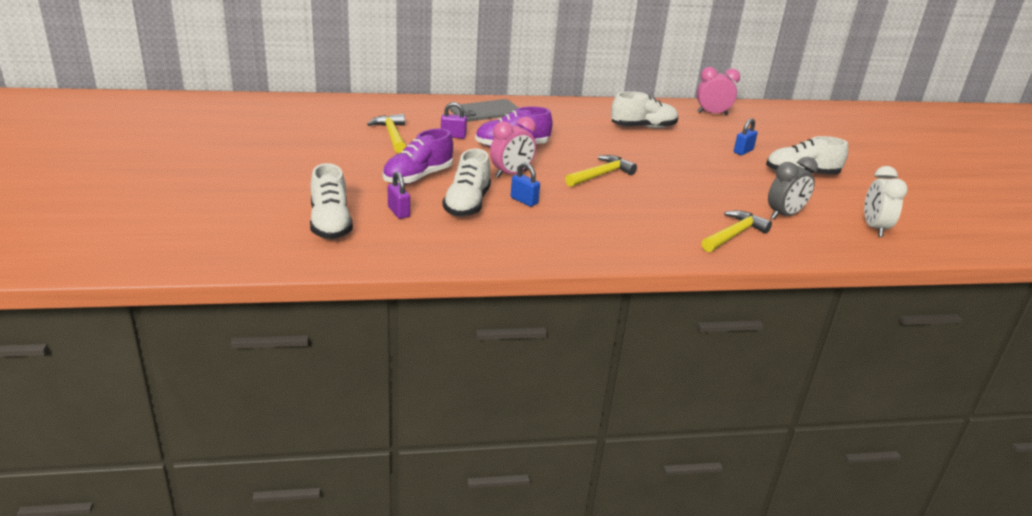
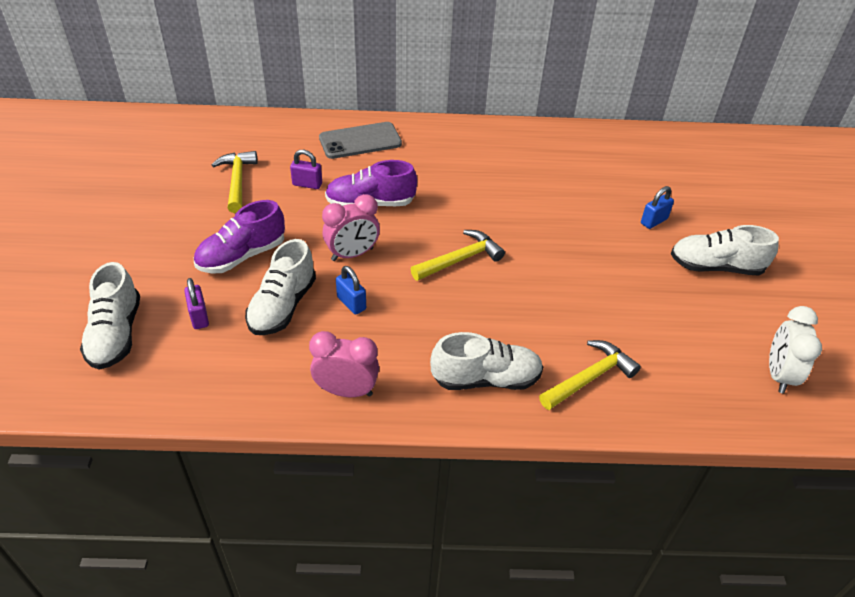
camera: 10 degrees right, 15 degrees up
(643, 127) = (541, 173): white shoe -> white shoe (486, 379)
(712, 114) = (637, 150): pink clock -> pink clock (346, 391)
(784, 215) = (667, 344): grey clock -> none

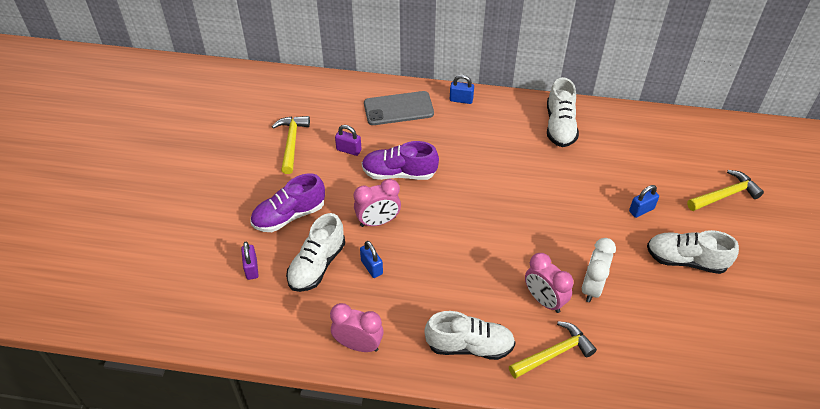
camera: 10 degrees right, 5 degrees up
(116, 334) = (188, 278): white shoe -> white shoe (560, 126)
(430, 129) = (461, 100): none -> blue padlock
(460, 259) = (466, 234): yellow hammer -> yellow hammer (725, 195)
(565, 321) = (544, 300): none -> pink clock
(778, 375) = (714, 367): white clock -> white clock (592, 287)

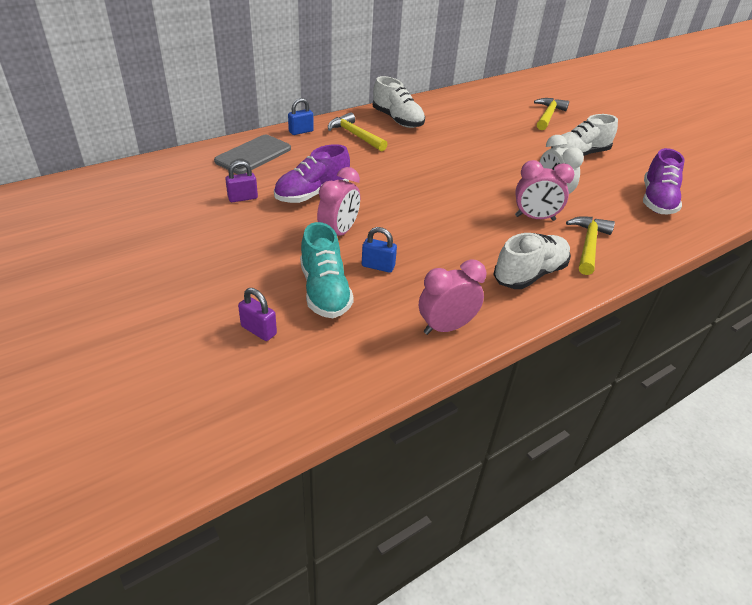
camera: 45 degrees left, 10 degrees down
(289, 215) = (244, 269): purple shoe -> purple shoe (657, 201)
(291, 143) = (174, 216): yellow hammer -> yellow hammer (355, 135)
(317, 265) = (324, 291): white shoe -> turquoise shoe
(641, 210) = (515, 142): blue padlock -> none

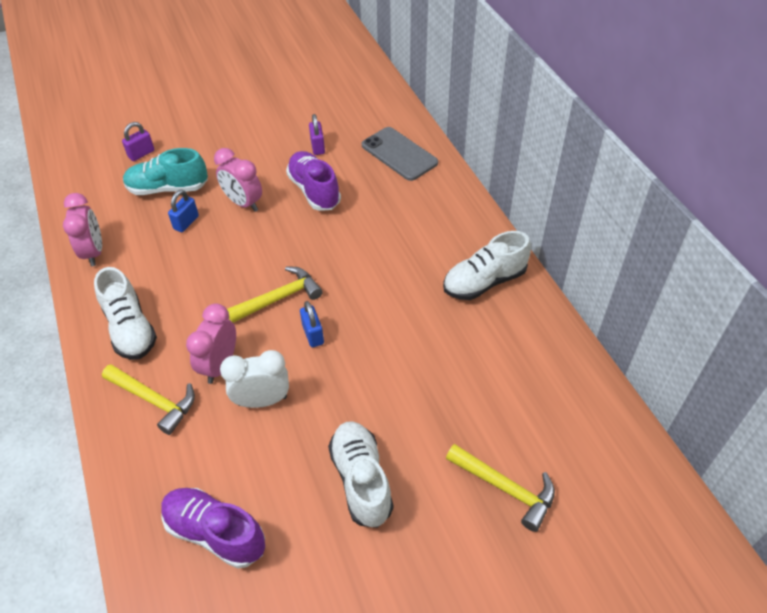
camera: 105 degrees right, 10 degrees up
(301, 131) = (452, 190): blue padlock -> blue padlock (313, 334)
(355, 135) = (440, 235): yellow hammer -> yellow hammer (279, 298)

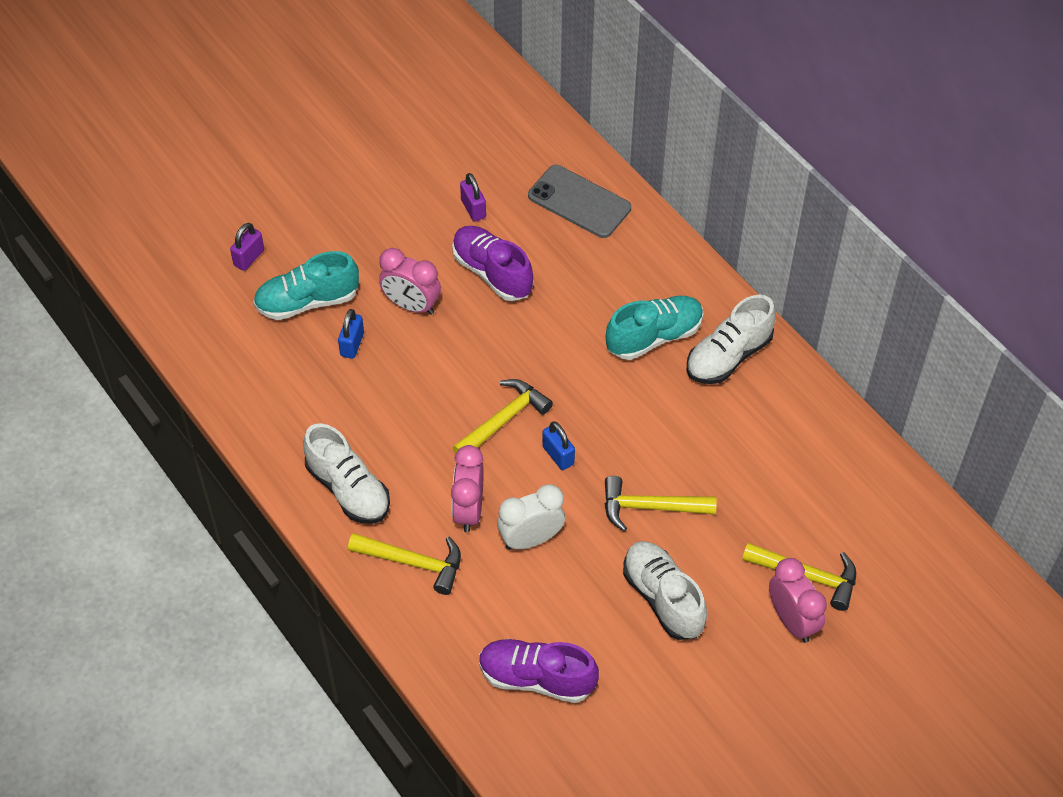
camera: 15 degrees left, 5 degrees up
(94, 252) = (257, 404): pink clock -> pink clock (792, 620)
(377, 394) = (650, 507): none -> yellow hammer
(426, 256) = (654, 337): none -> turquoise shoe

